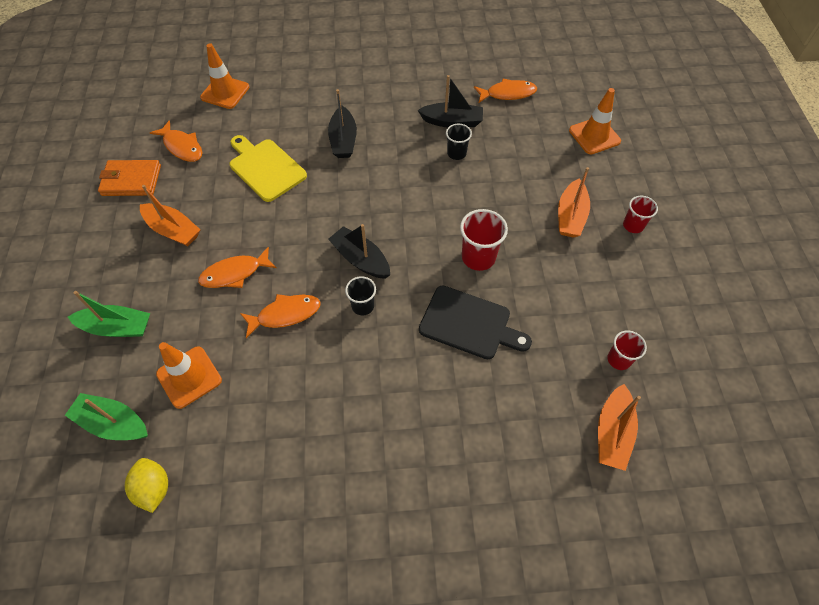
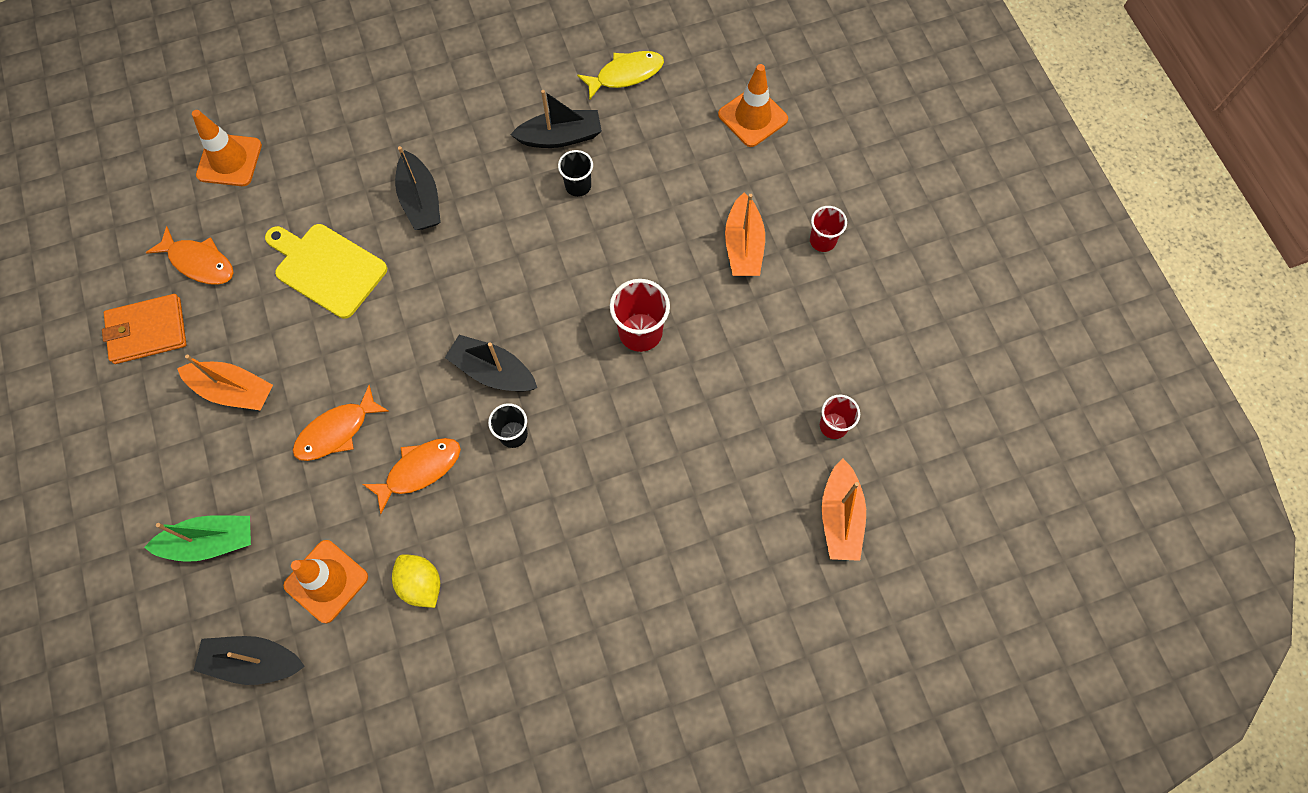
camera: 15 degrees left, 10 degrees up
(113, 423) = (254, 661): green boat -> black boat
(154, 488) = (332, 723): yellow lemon -> yellow lemon (421, 584)
(469, 324) = (649, 425): black cutting board -> none
(508, 94) = (625, 74): orange fish -> yellow fish

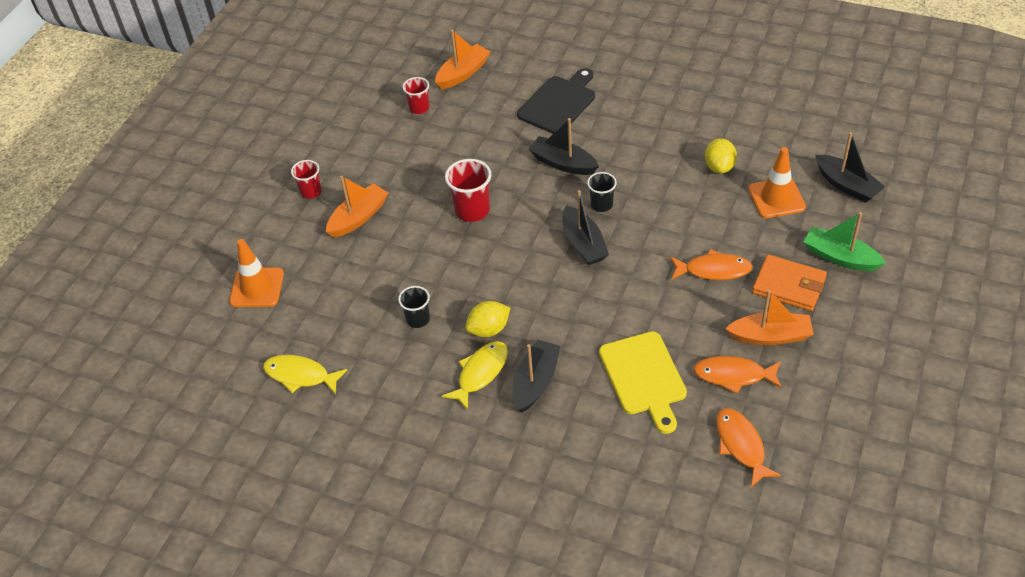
camera: 135 degrees left, 20 degrees down
(147, 331) = (813, 417): orange wallet -> orange wallet (788, 285)
(229, 160) = (661, 518): orange traffic cone -> none
(233, 390) = (770, 336): orange boat -> orange boat turned 120 degrees clockwise
(419, 470) = (676, 219): orange fish -> orange fish (733, 375)
(476, 176) = (480, 373): none -> yellow fish
(505, 219) = (489, 329): none -> yellow lemon
(560, 137) = (394, 361): black boat -> black boat (563, 163)
(684, 552) = (559, 103): none -> black cutting board

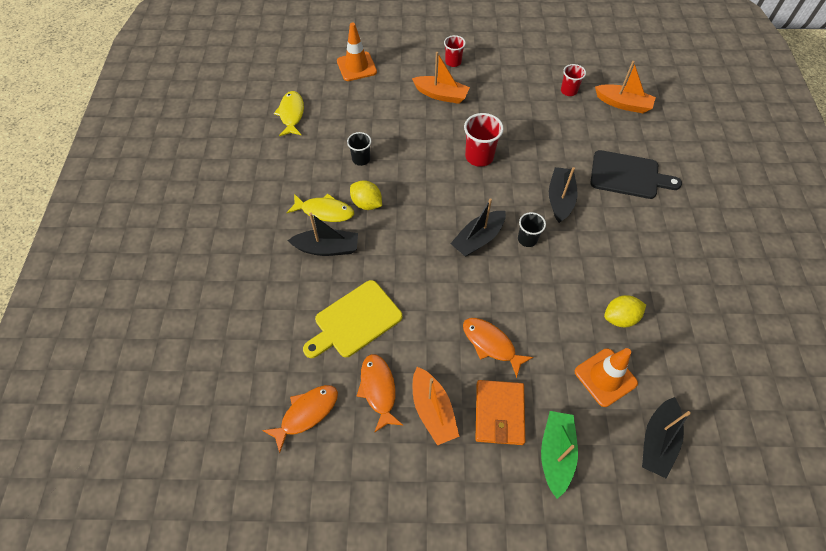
camera: 65 degrees right, 10 degrees up
(713, 270) = (491, 344): orange fish -> orange fish turned 150 degrees clockwise

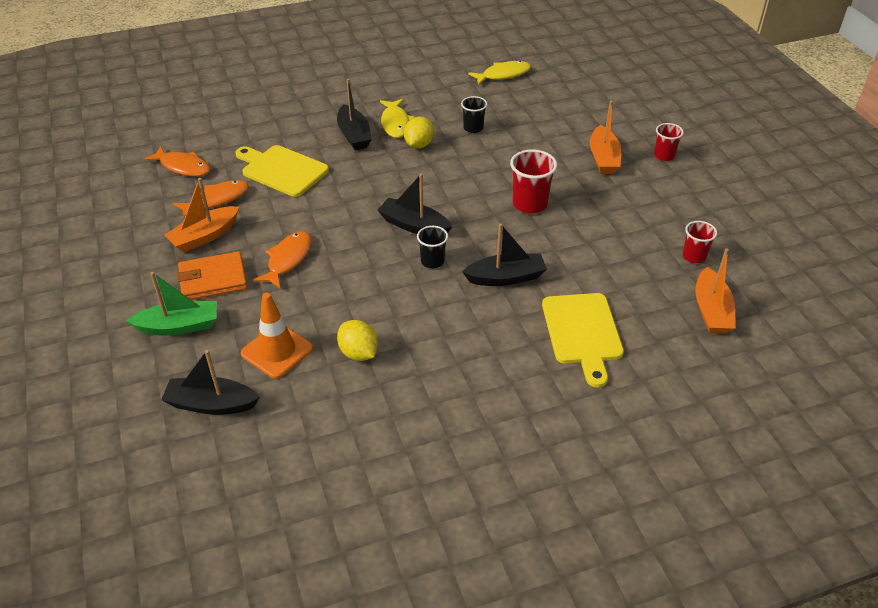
camera: 70 degrees right, 15 degrees down
(356, 66) = (599, 95): orange traffic cone -> none
(628, 175) = (582, 332): black cutting board -> yellow cutting board

